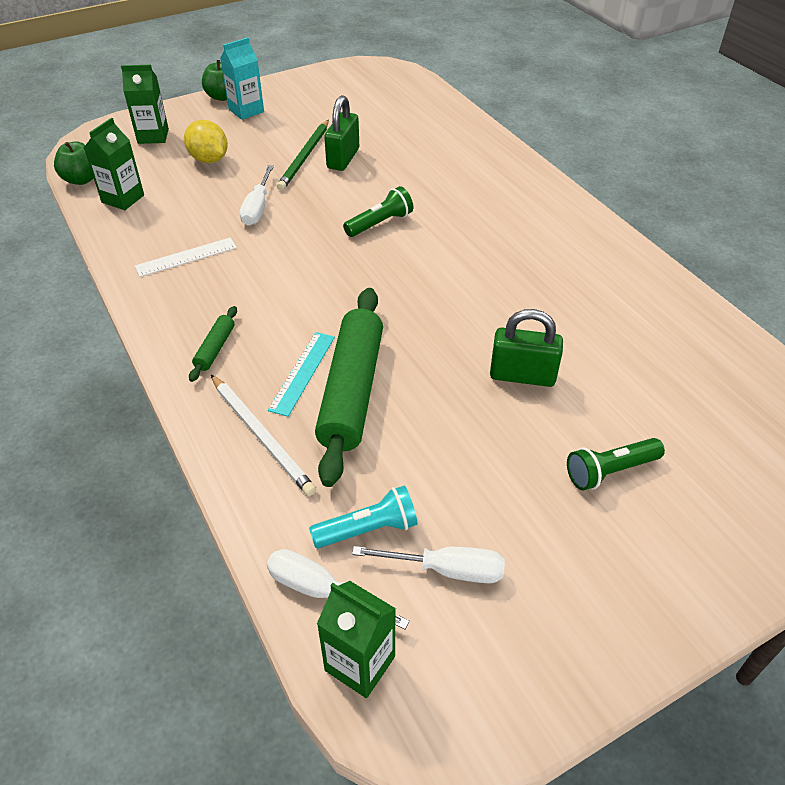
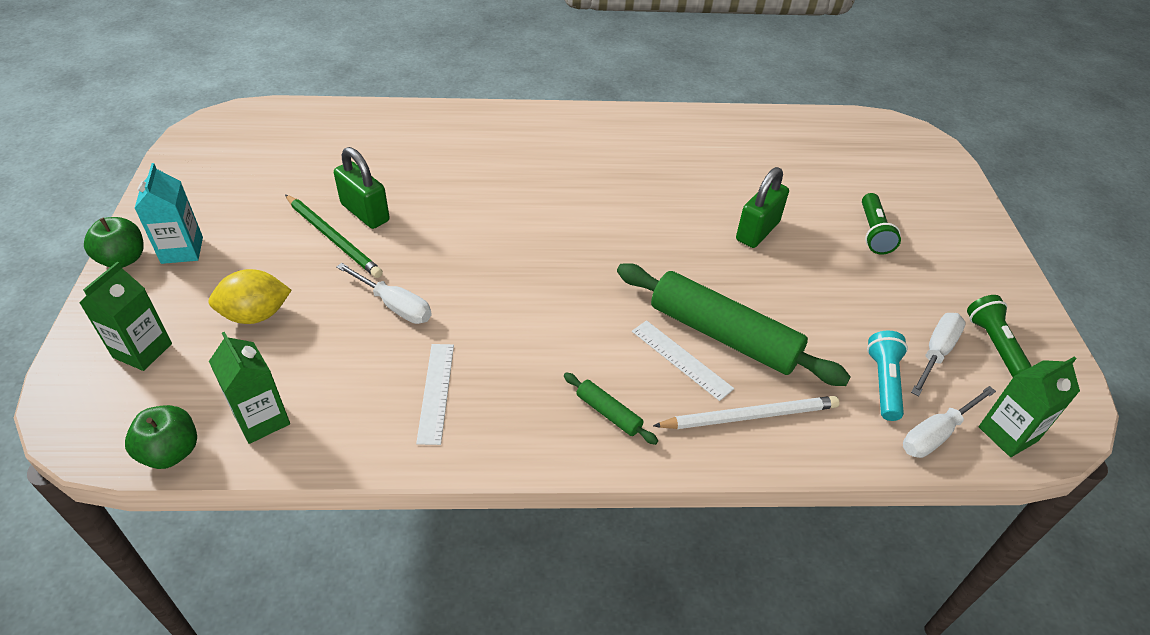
camera: 65 degrees left, 0 degrees up
(302, 372) = (681, 359): turquoise ruler -> white ruler
(380, 223) = (499, 229): green flashlight -> green flashlight (993, 344)

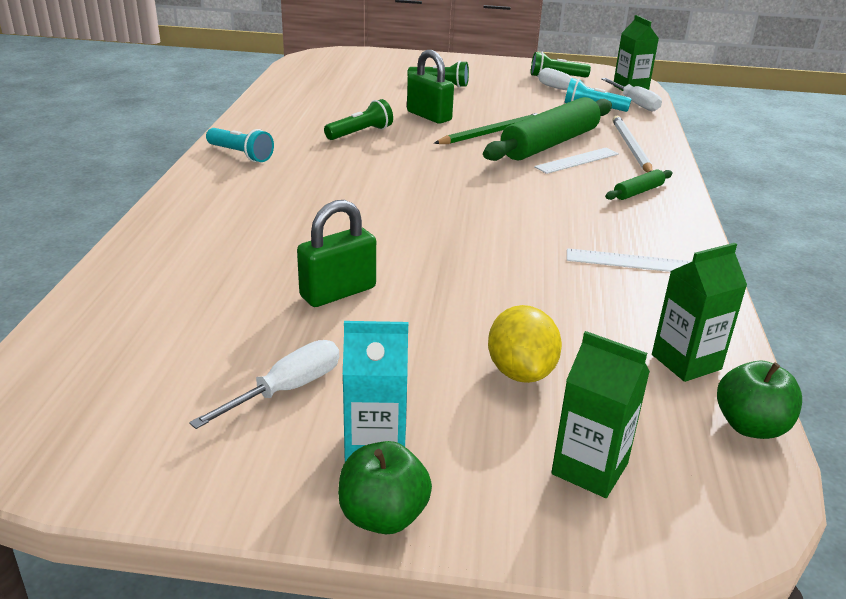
camera: 80 degrees left, 15 degrees down
(333, 238) = (383, 315): green pencil -> green pencil (492, 132)
(395, 305) = (509, 278): white screwdriver -> white screwdriver (287, 389)
(597, 128) = (241, 154): none -> turquoise flashlight
(681, 188) = (360, 133): none -> green flashlight

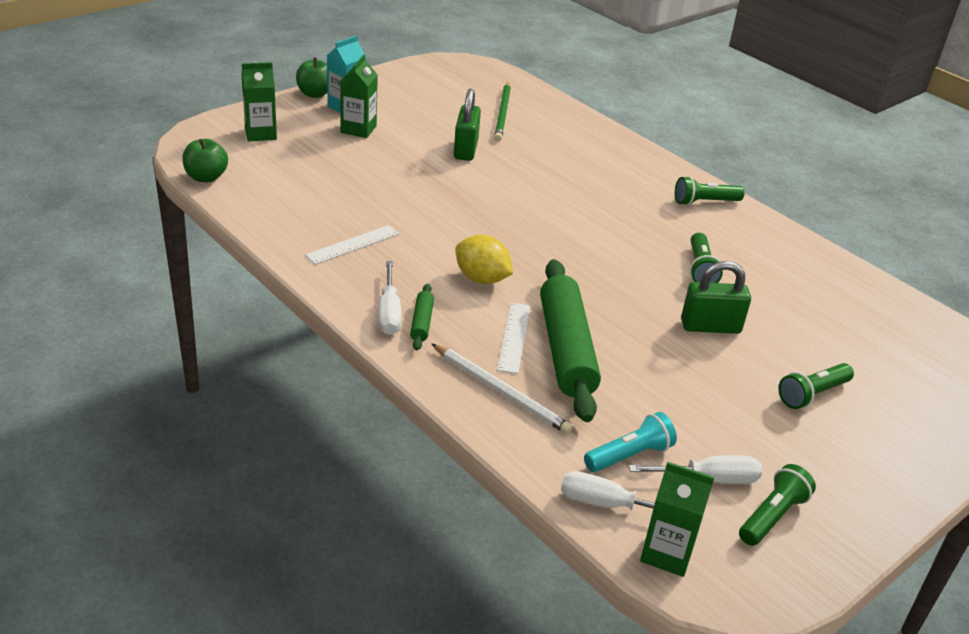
camera: 130 degrees right, 5 degrees up
(241, 154) = (704, 202): turquoise flashlight -> green flashlight
(287, 389) = (409, 108): white screwdriver -> white screwdriver (389, 313)
(492, 132) = (629, 335): green pencil -> green pencil (502, 114)
(520, 372) = (331, 154): yellow lemon -> yellow lemon (481, 279)
(686, 362) = (260, 194): green carton -> green carton (358, 129)

